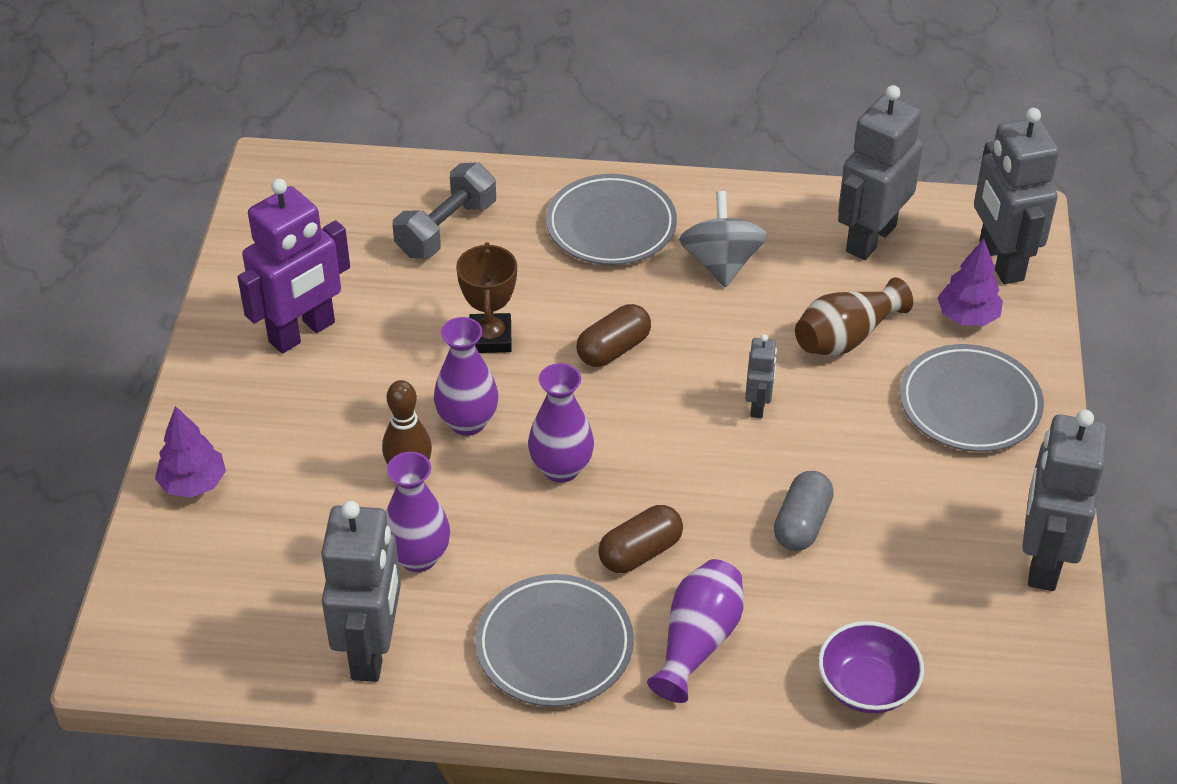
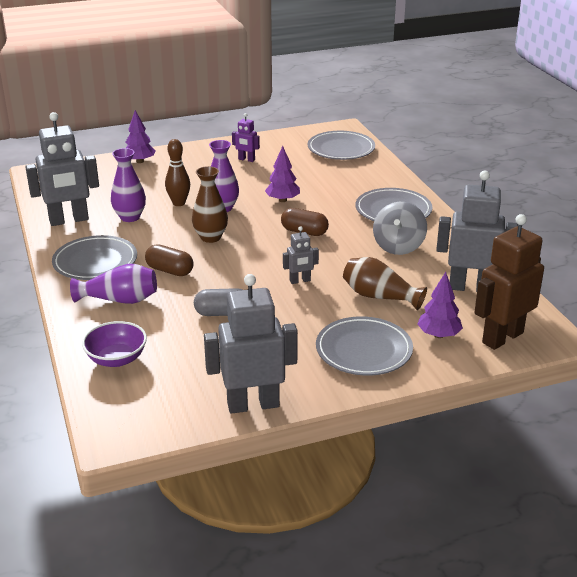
camera: 65 degrees right, 15 degrees down
(302, 333) = (246, 160): purple robot -> purple robot, size x0.49
(354, 201) = (341, 149): none -> grey plate
(446, 229) = (345, 173): grey dumbbell -> none
(490, 338) = (282, 200): brown trophy -> purple tree
(561, 468) = (210, 237): purple vase -> brown vase
(721, 263) = (398, 246): grey spinning top -> grey spinning top turned 135 degrees clockwise
(1000, 261) = (502, 337): grey robot -> brown robot

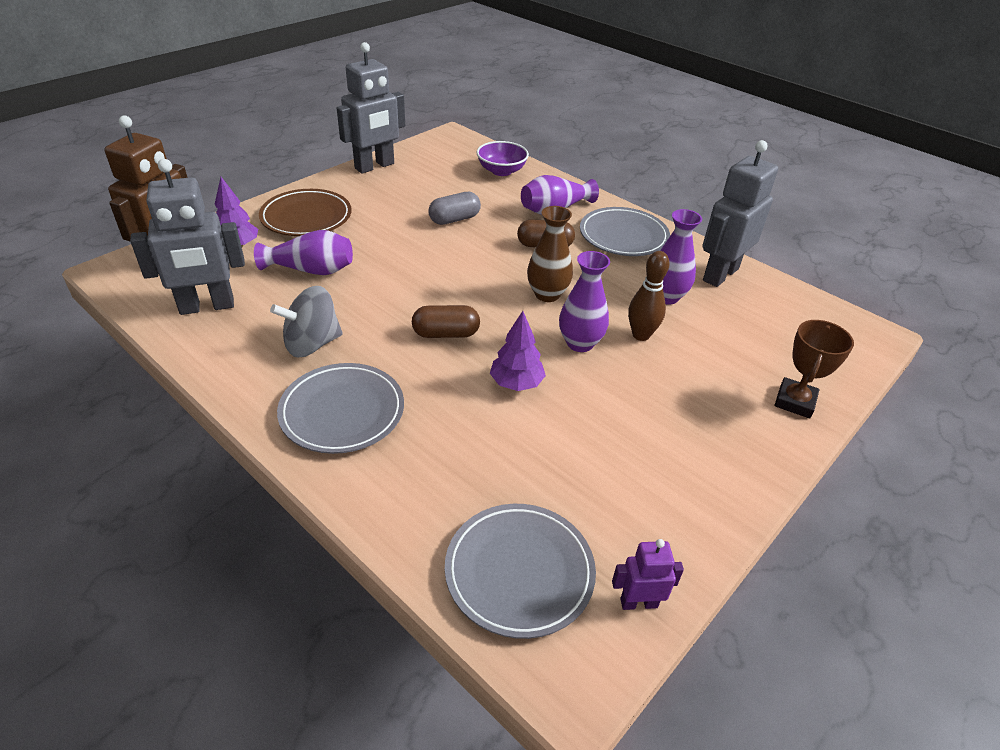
camera: 150 degrees right, 10 degrees up
(140, 161) = (794, 401): purple tree -> brown trophy
(246, 160) = (654, 466): purple robot -> purple robot (638, 602)
(300, 281) = (405, 267): grey robot -> none
(363, 350) = (306, 217): grey plate -> brown plate
(379, 297) = (311, 270): brown vase -> purple vase
(398, 246) = (312, 344): grey spinning top -> grey spinning top turned 105 degrees counterclockwise

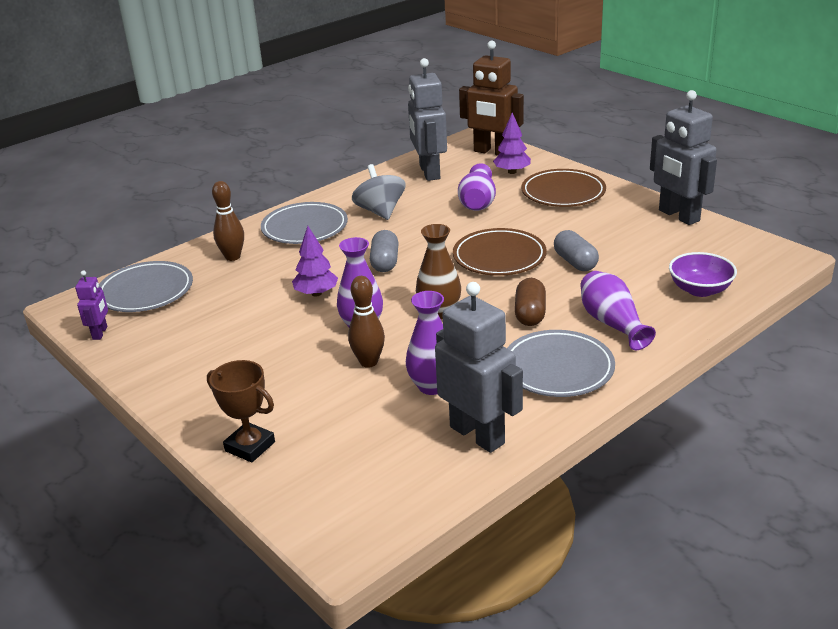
camera: 100 degrees right, 10 degrees down
(418, 480) = (232, 257): none -> brown bowling pin
(441, 259) = (499, 257): none -> brown plate
(446, 334) = (385, 262): brown capsule -> grey capsule

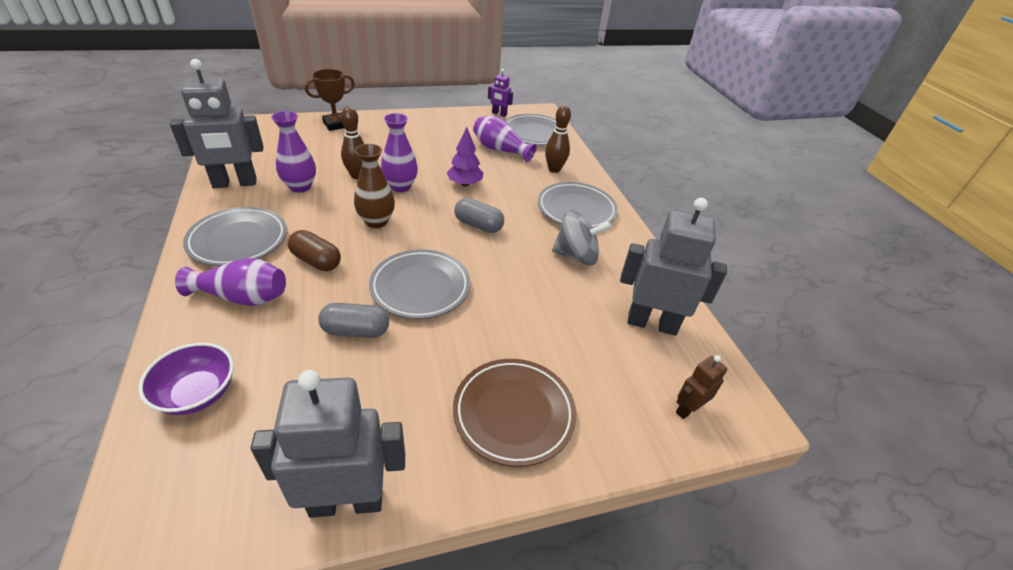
camera: 110 degrees right, 10 degrees up
(478, 202) = (545, 326): purple vase -> purple vase (500, 150)
(492, 152) = (687, 409): brown robot -> brown robot, size x0.49
(499, 257) = (420, 287): brown plate -> grey plate
(512, 172) = (610, 396): purple tree -> none

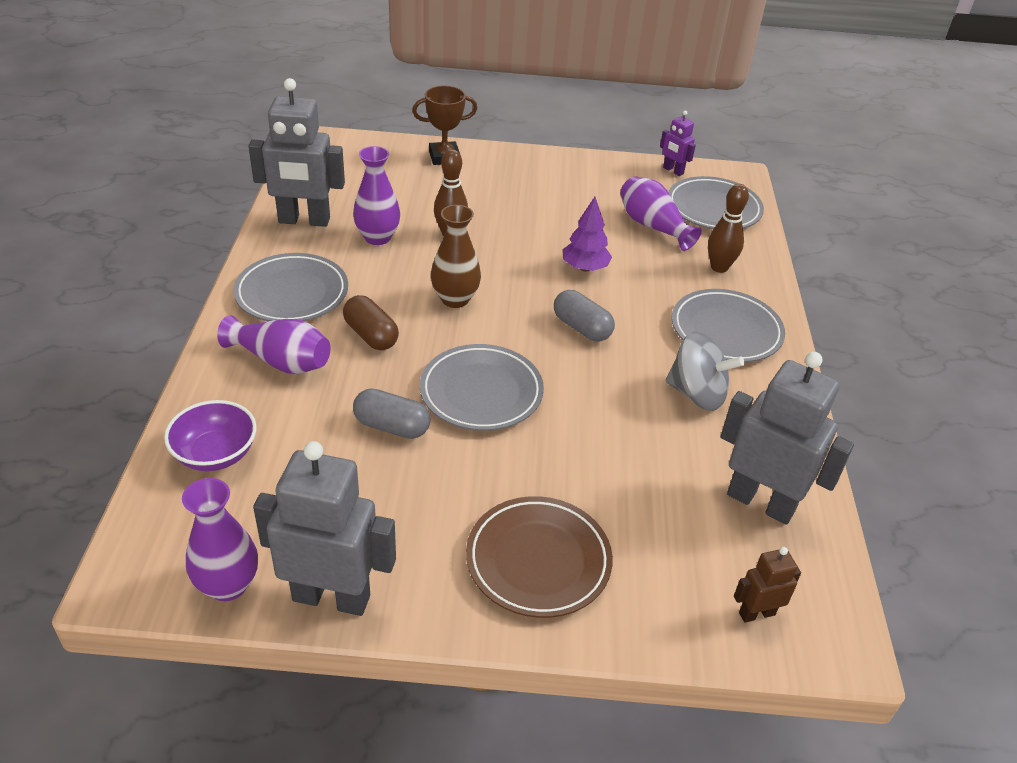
camera: 20 degrees right, 0 degrees up
(400, 186) = (499, 257): purple vase -> purple vase (228, 585)

